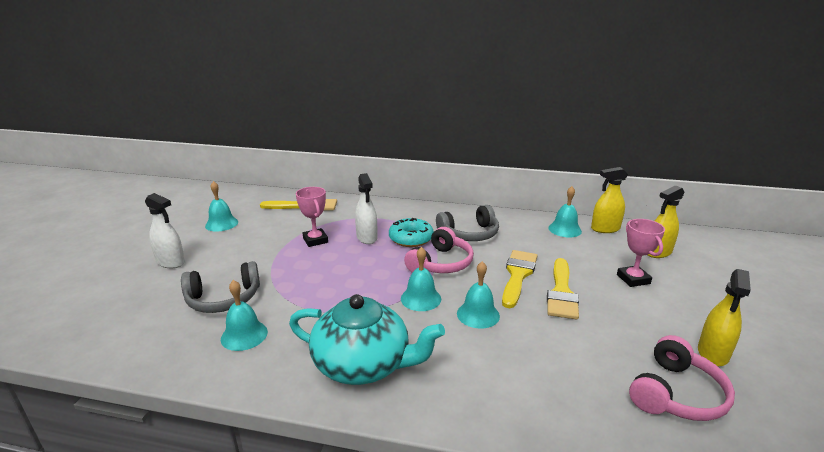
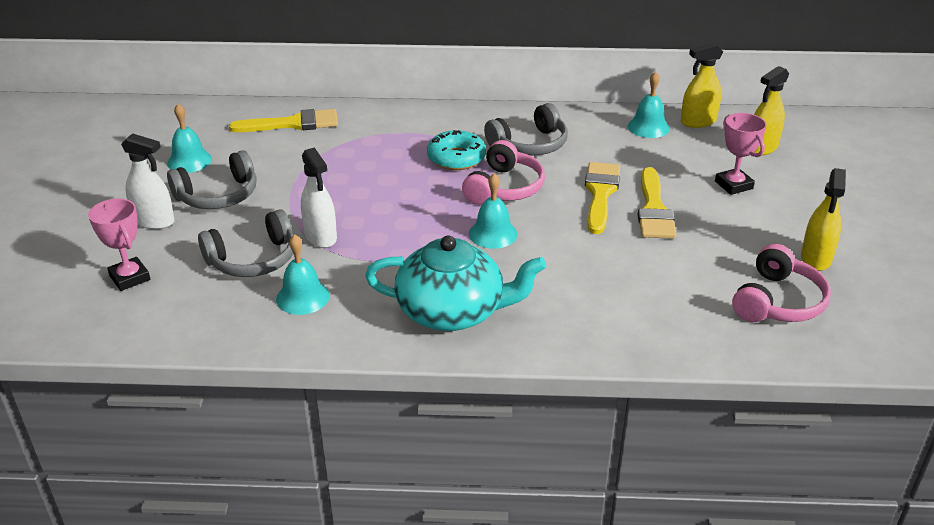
camera: 10 degrees left, 10 degrees up
(226, 249) = (218, 196): none -> grey headphones
(315, 240) = (332, 172): pink trophy -> pink trophy (130, 277)
(367, 237) = (398, 162): white spray bottle -> white spray bottle (321, 237)
(478, 314) = (564, 245): turquoise bell -> none

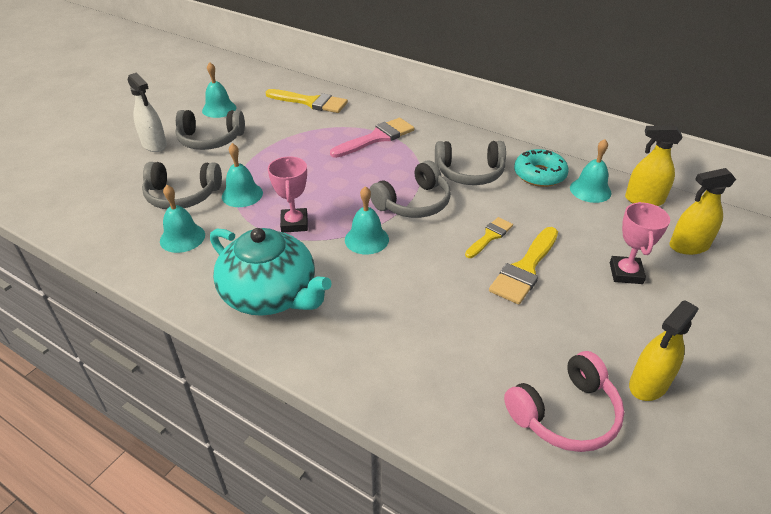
camera: 30 degrees right, 5 degrees up
(130, 277) = (99, 180): pink trophy -> pink trophy (294, 223)
(321, 237) = (242, 194): white spray bottle -> turquoise bell
(405, 139) = (376, 138): none -> pink brush
(456, 158) = (400, 165): turquoise donut -> turquoise donut (539, 175)
(504, 188) = (414, 203): pink headphones -> grey headphones
(600, 193) = (490, 236): yellow brush -> yellow brush, size x0.60

